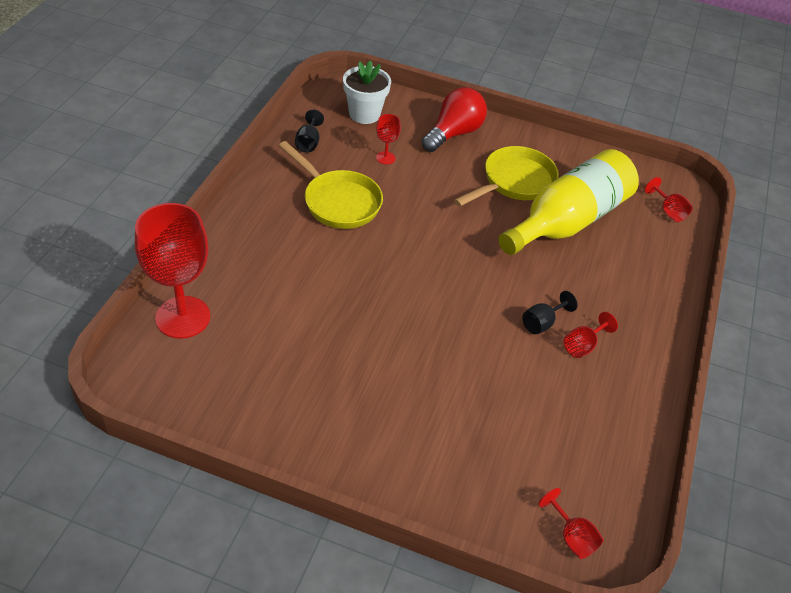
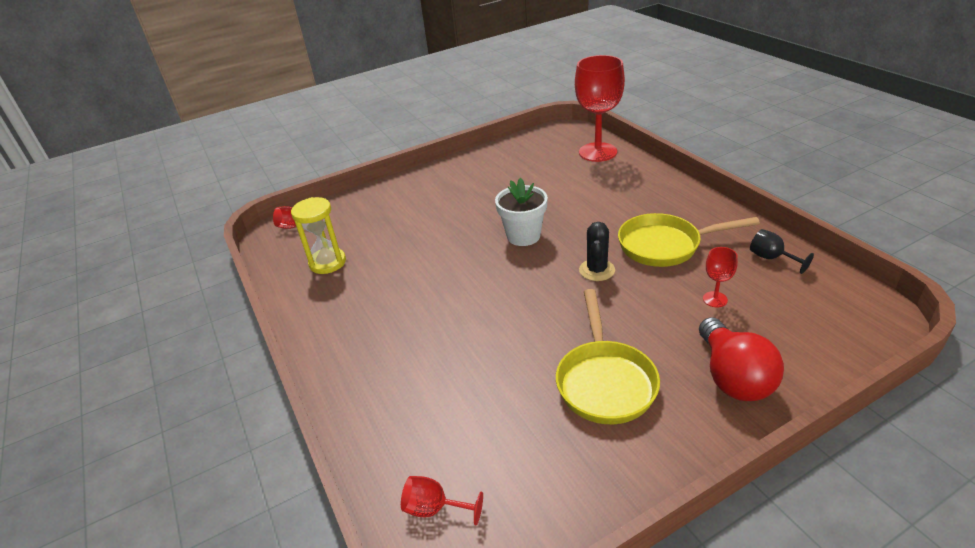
camera: 140 degrees right, 10 degrees down
(364, 114) = (812, 317): white flower pot -> white flower pot (523, 236)
(407, 229) = (597, 270): none -> black cactus
(542, 323) = (424, 295): black goblet -> none
(568, 221) = (510, 389): yellow bottle -> none
(583, 346) = (381, 305): red goblet -> none
(584, 439) = (327, 263): none -> yellow hourglass

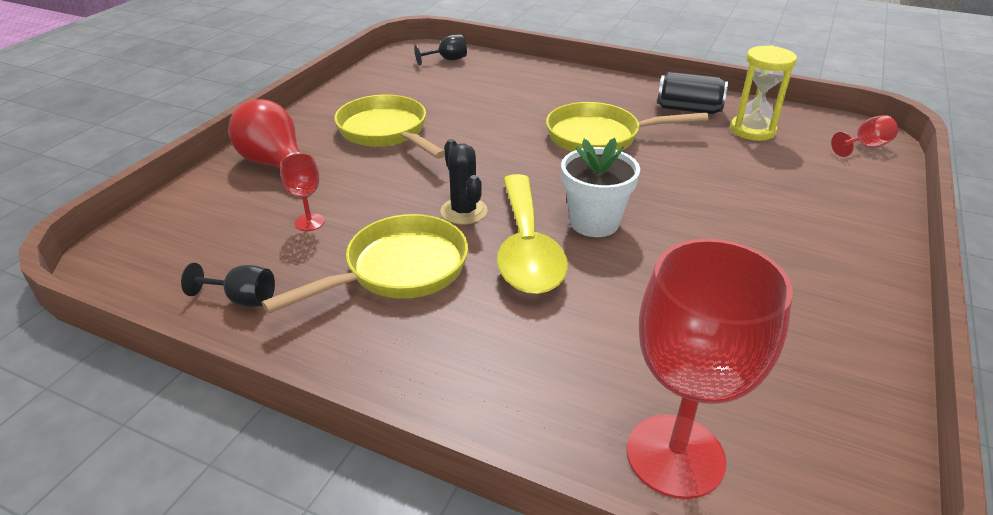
camera: 140 degrees right, 0 degrees up
(330, 300) = (688, 109): none -> black can
(433, 298) = (600, 137): none -> yellow pan
(434, 508) = (447, 60): red goblet -> black goblet
(579, 234) = (527, 248): none -> yellow spoon

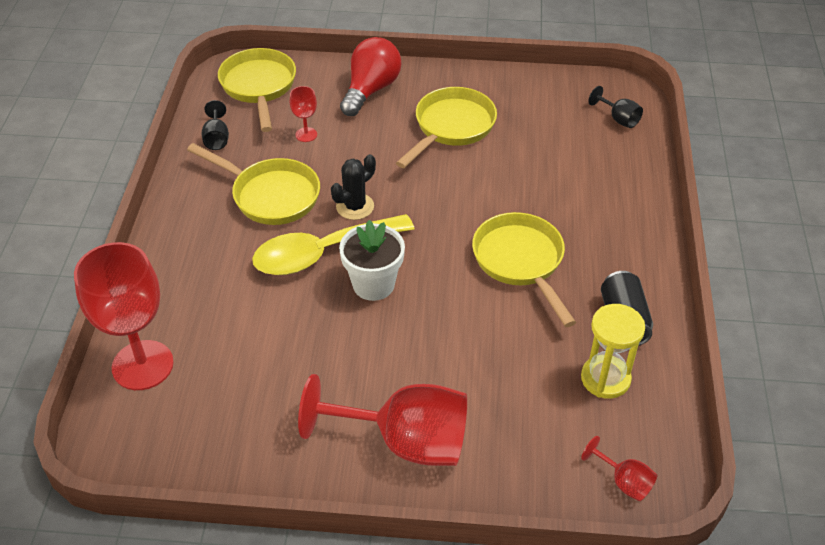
camera: 70 degrees right, 10 degrees up
(175, 243) = (259, 87): none -> yellow pan
(824, 245) = (405, 441): none -> red goblet

